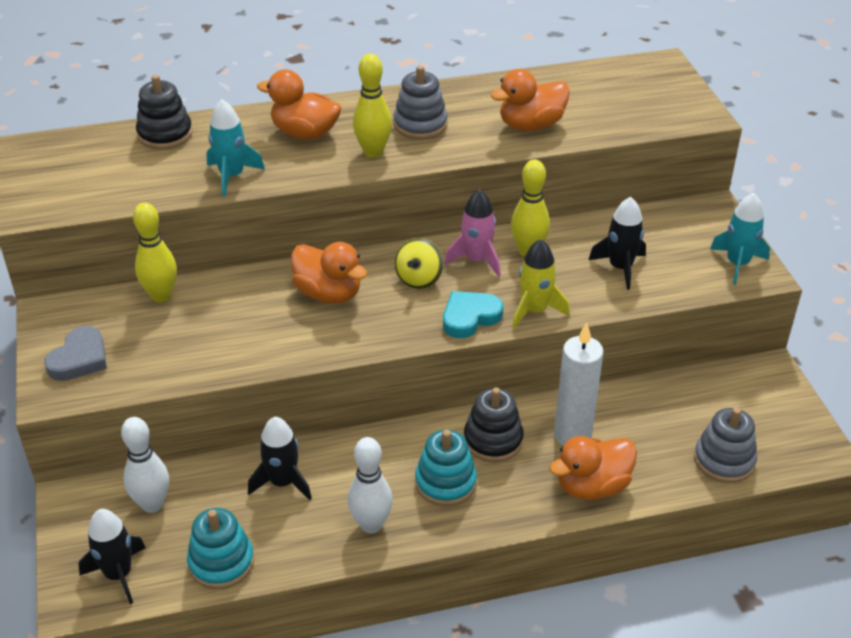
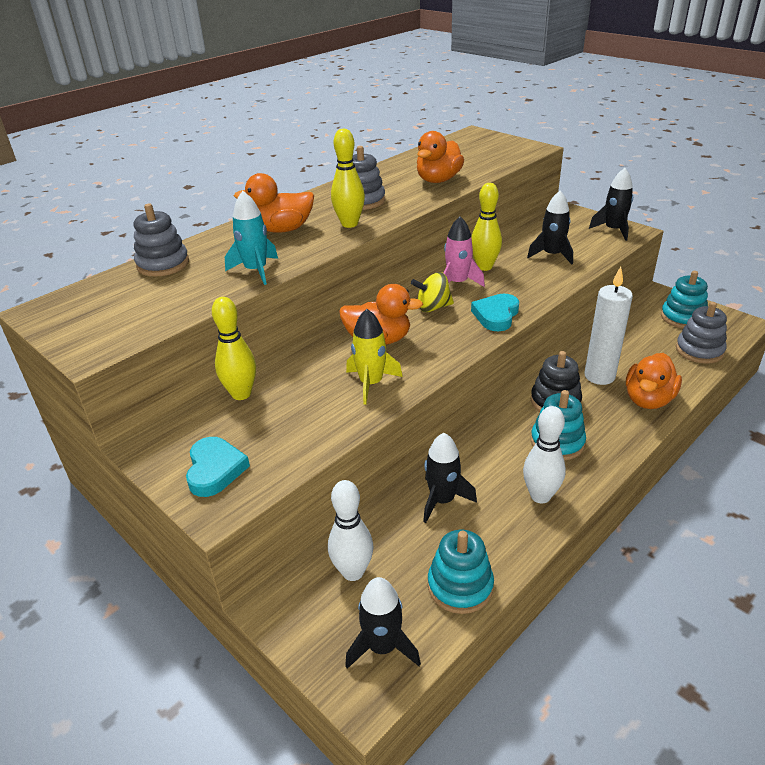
camera: 30 degrees left, 5 degrees down
(79, 359) = (215, 470): grey heart -> turquoise heart
(165, 134) = (163, 264): black stacking toy -> grey stacking toy
(419, 279) = (433, 307): yellow spinning top -> yellow spinning top turned 90 degrees clockwise
(534, 310) = (532, 296): yellow rocket -> yellow rocket (371, 383)
(737, 264) = (613, 230): turquoise rocket -> black rocket
(758, 412) = (682, 317): none -> turquoise stacking toy

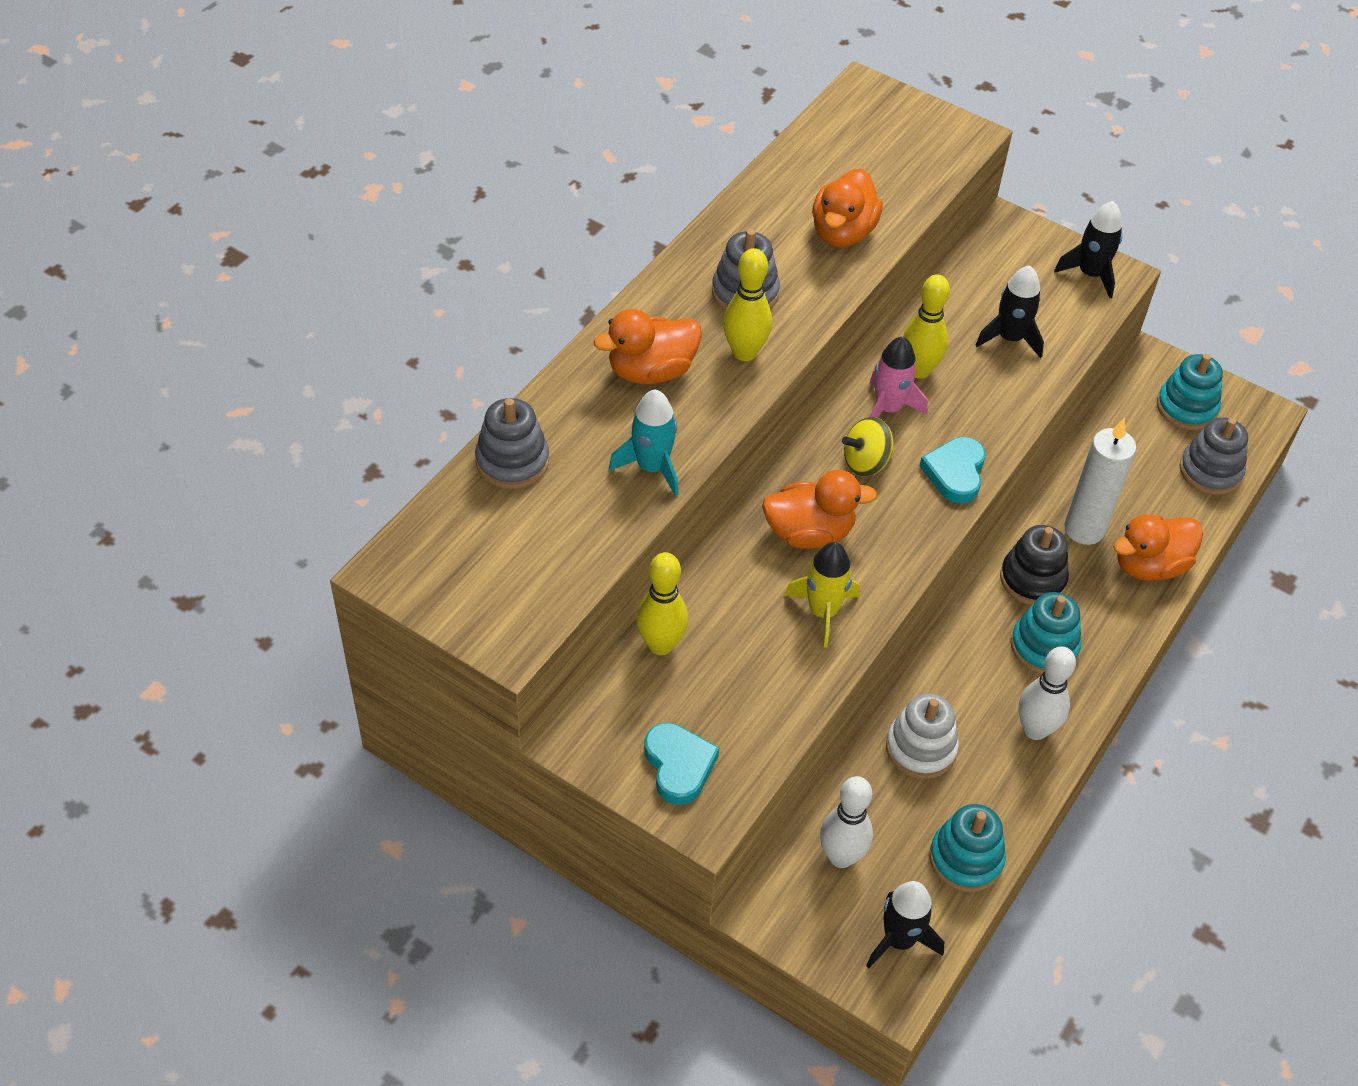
camera: 15 degrees left, 15 degrees up
(442, 500) = (920, 748): black rocket -> white stacking toy
(648, 400) = (1149, 565): orange duck -> orange duck turned 45 degrees clockwise

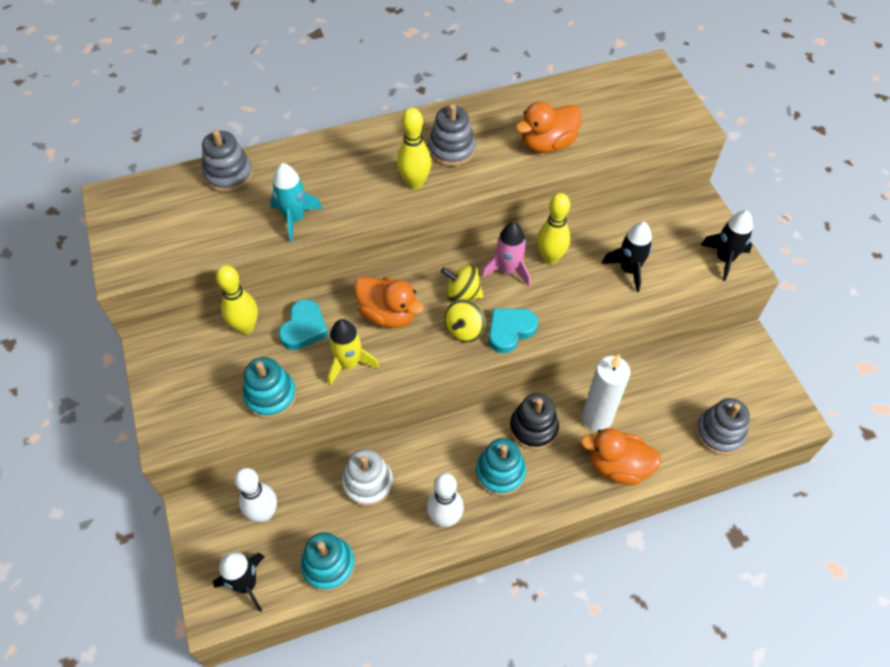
camera: 40 degrees right, 5 degrees up
(651, 371) = (352, 166): orange duck -> none
(679, 765) = (185, 399): turquoise heart -> turquoise heart (304, 328)
(908, 500) = (465, 330): none -> yellow spinning top
(1186, 407) = (742, 383): turquoise stacking toy -> turquoise stacking toy (270, 396)

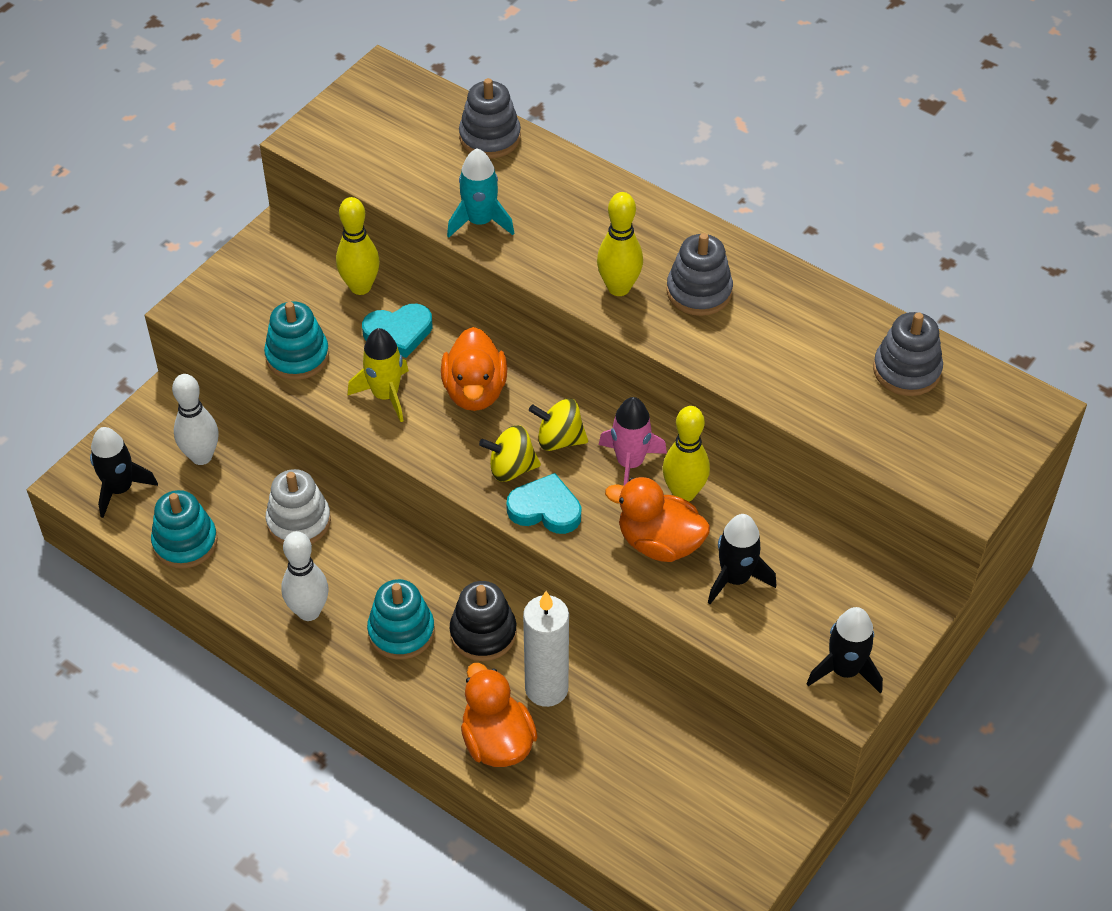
camera: 55 degrees right, 5 degrees down
(462, 293) = (559, 439): yellow spinning top -> yellow spinning top turned 60 degrees counterclockwise
(547, 144) = (792, 371): orange duck -> orange duck (659, 543)
(719, 433) = (628, 827): grey stacking toy -> grey stacking toy (906, 370)

